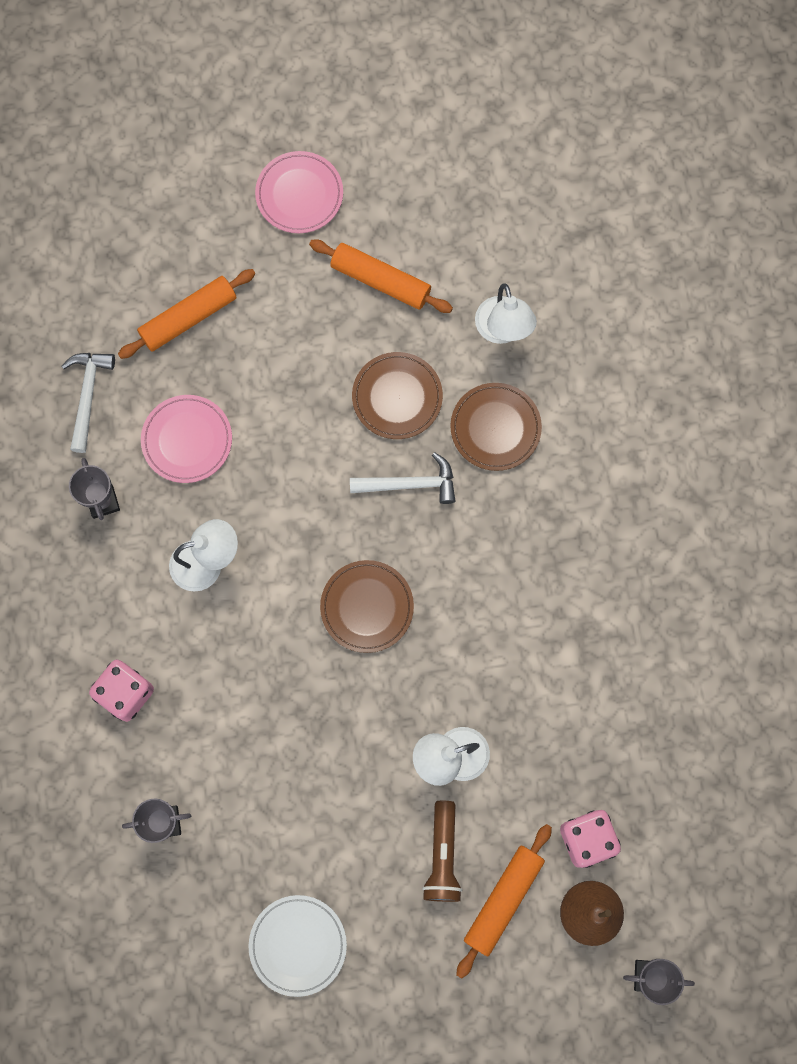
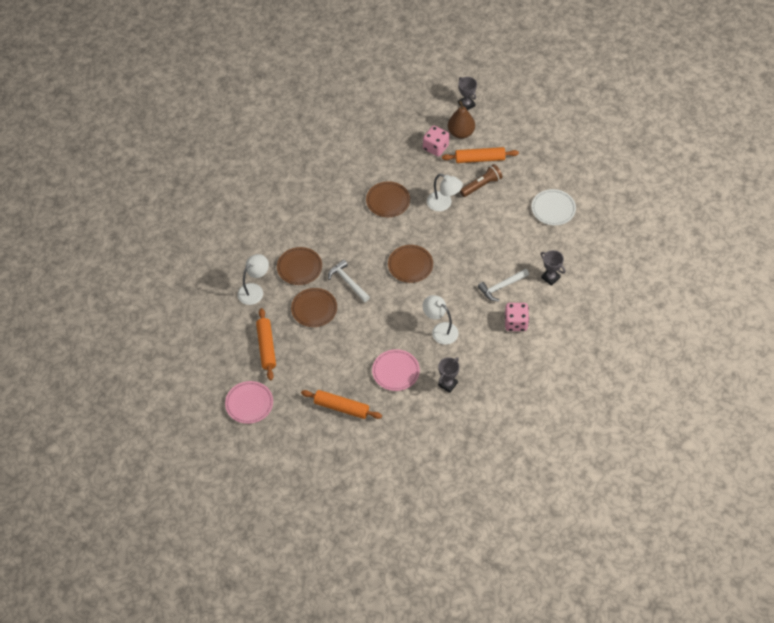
camera: 125 degrees left, 20 degrees down
(88, 395) = (407, 422): white hammer -> white hammer (501, 287)
(527, 666) = (388, 201): none -> brown plate

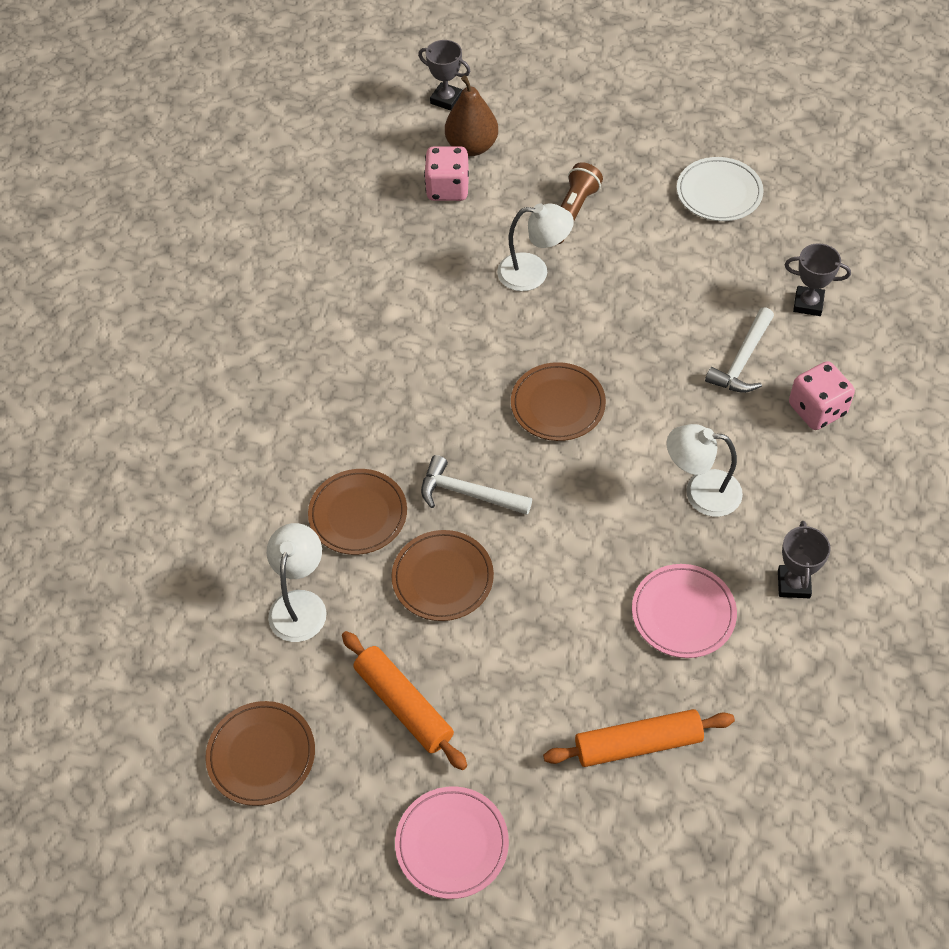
camera: 30 degrees left, 0 degrees up
(388, 201) = (433, 314): brown plate -> brown plate (261, 755)
(480, 159) = (536, 172): orange rolling pin -> none

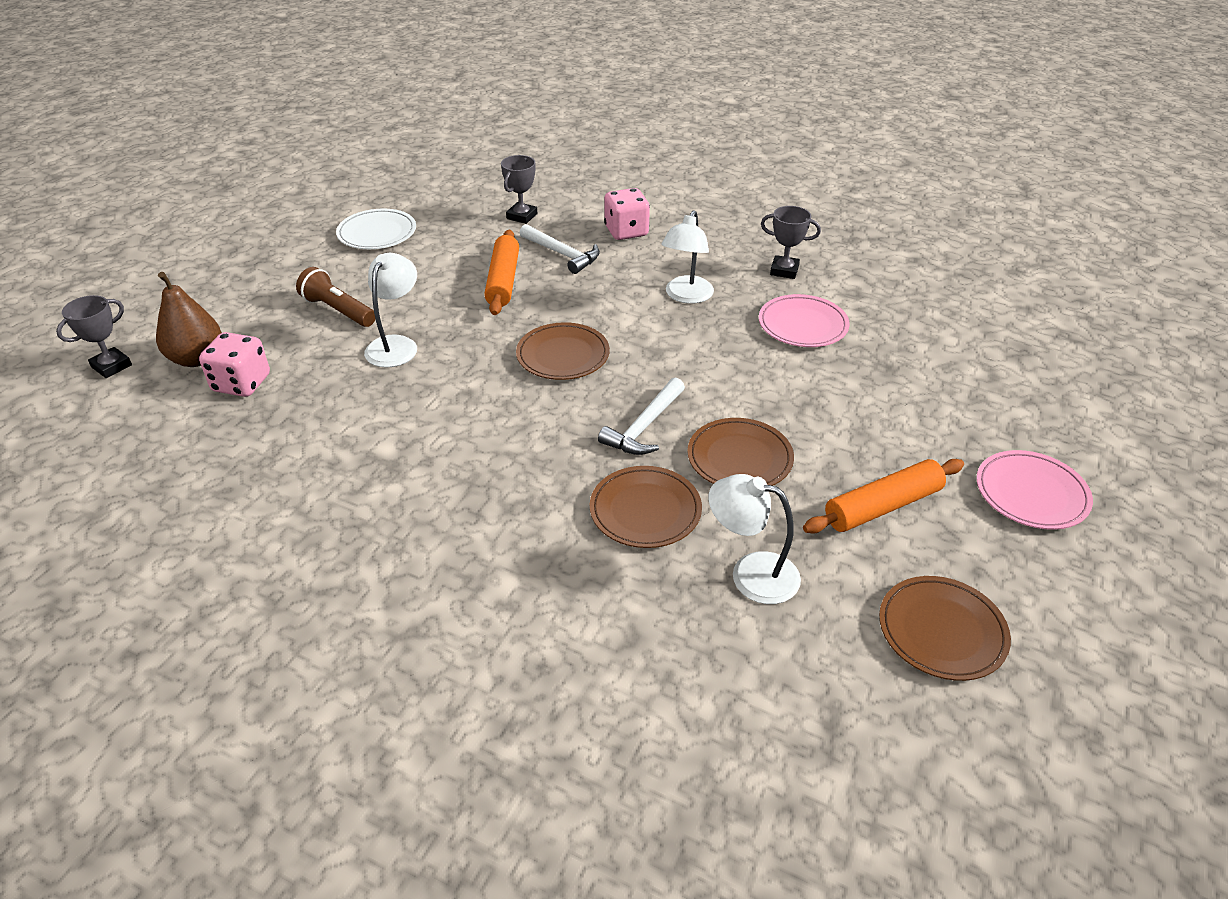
camera: 80 degrees left, 15 degrees down
(638, 743) = (924, 368): orange rolling pin -> orange rolling pin (503, 281)

